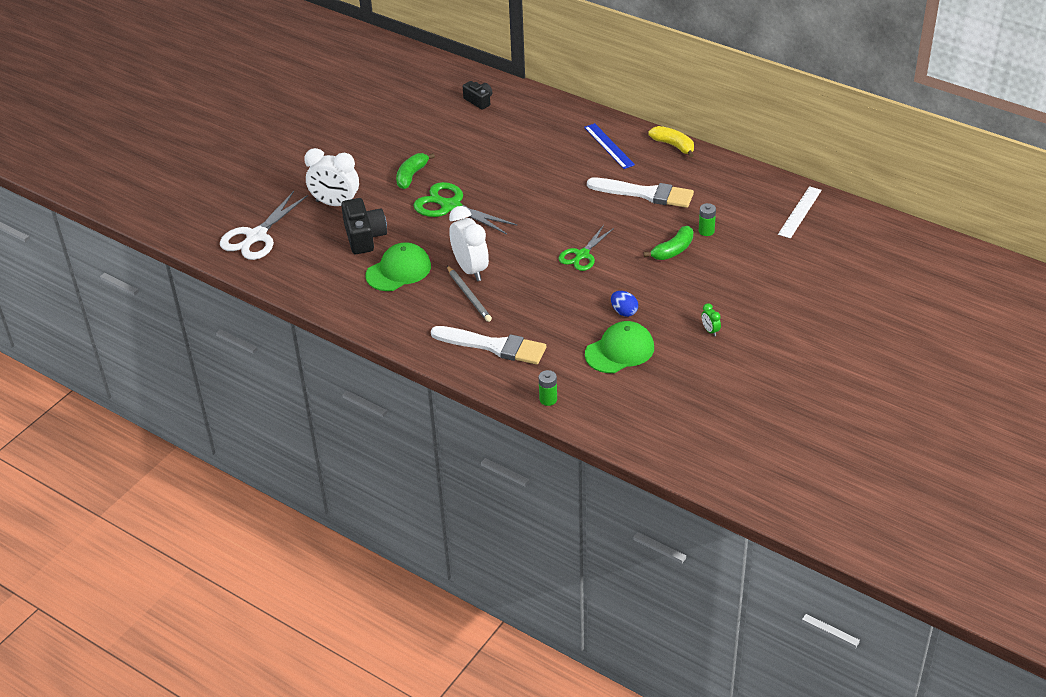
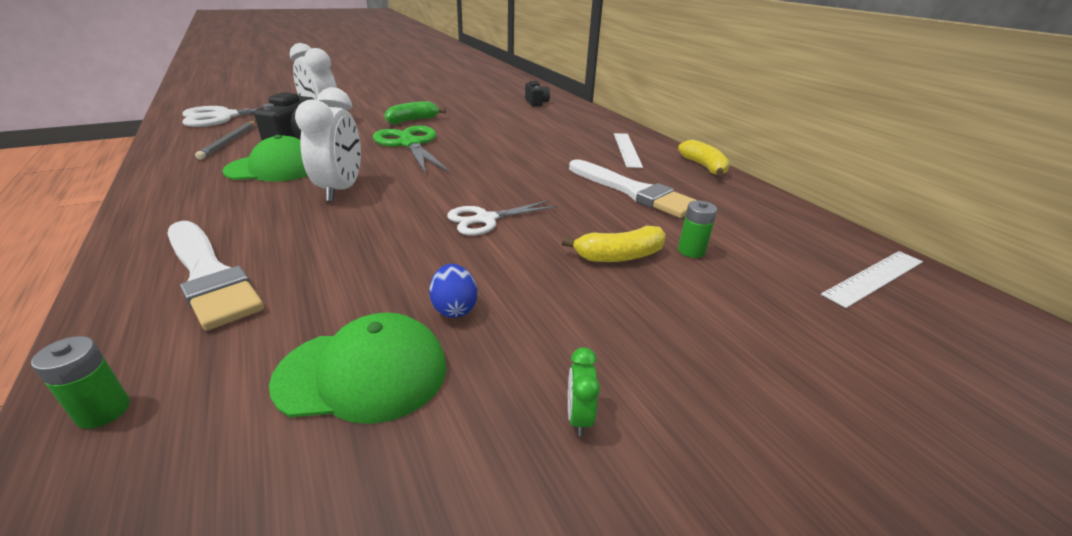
camera: 25 degrees right, 10 degrees down
(469, 295) = (294, 211): grey pencil -> grey pencil (229, 141)
(582, 255) = (485, 219): green scissors -> white scissors
(609, 146) = (627, 149): blue ruler -> white ruler
(673, 250) = (619, 256): green banana -> yellow banana

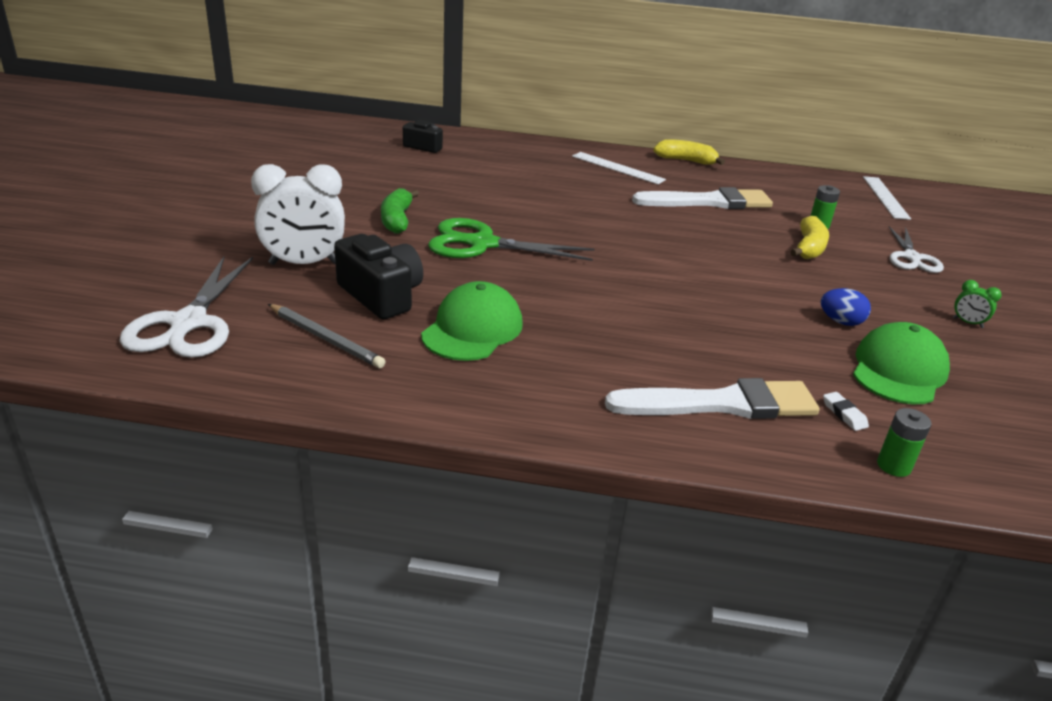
camera: 55 degrees left, 0 degrees up
(222, 350) = (844, 414): none -> white eraser
(341, 190) = (580, 309): white clock -> none
(485, 219) = (710, 269): white scissors -> white scissors (912, 258)

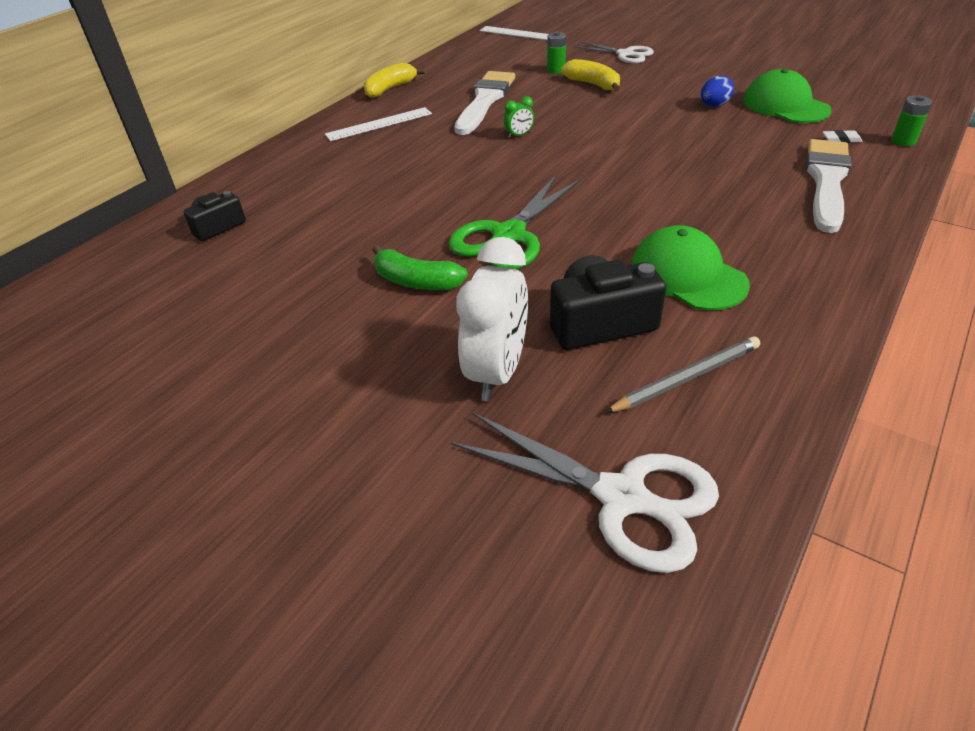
camera: 60 degrees left, 10 degrees up
(967, 323) = (725, 65): green clock -> green clock (519, 135)

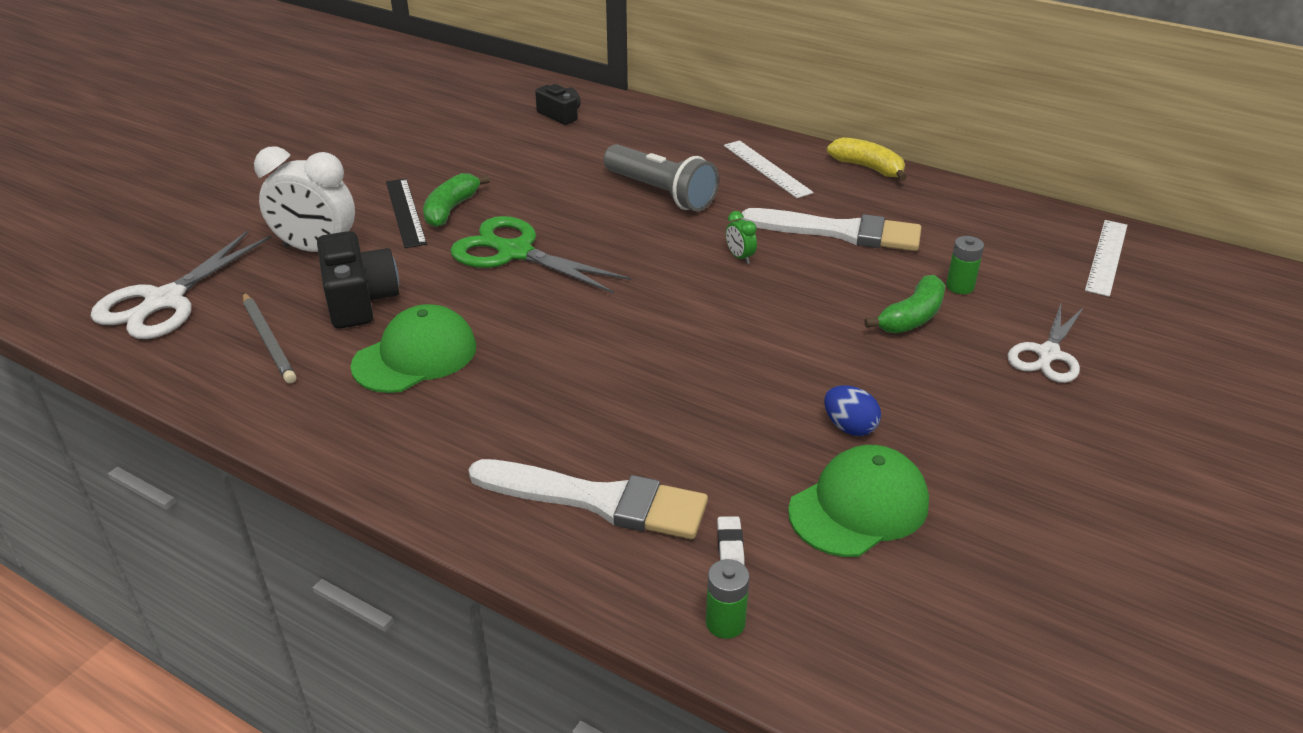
camera: 85 degrees right, 5 degrees down
(409, 167) = (661, 193): none -> grey flashlight
(417, 313) = (405, 212): none -> black ruler
(593, 84) = (912, 317): yellow banana -> green banana

